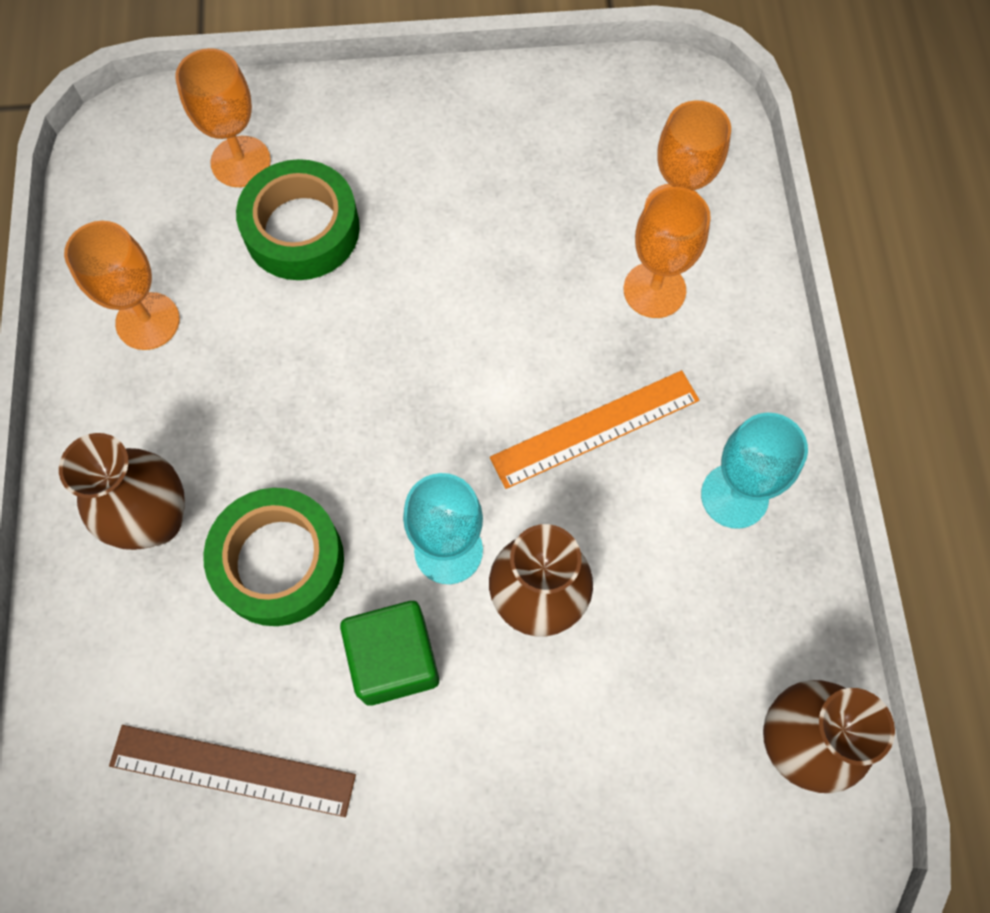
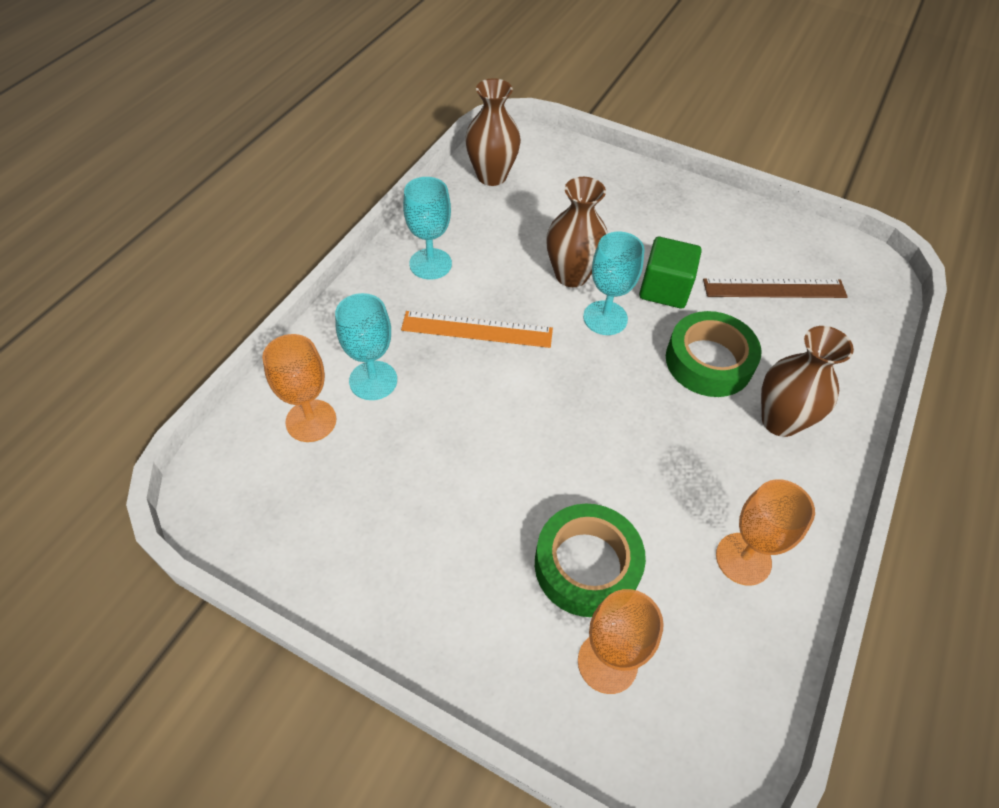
camera: 150 degrees left, 15 degrees down
(232, 770) = (774, 288): brown ruler -> brown ruler turned 45 degrees counterclockwise
(654, 290) = (373, 380): orange goblet -> turquoise goblet

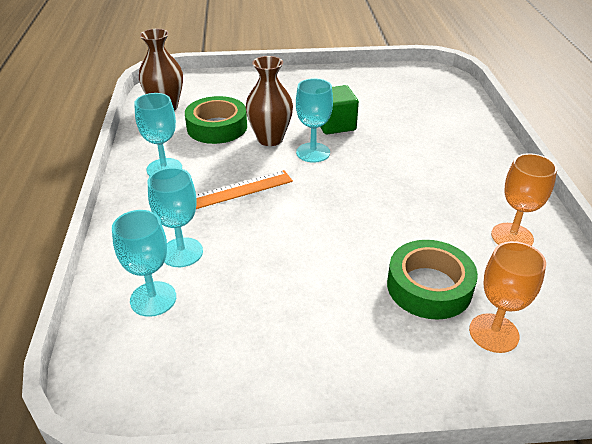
camera: 30 degrees left, 15 degrees down
(311, 421) = (153, 299): orange goblet -> turquoise goblet
(709, 361) = (395, 149): green tape -> green tape (217, 127)
(774, 288) = (397, 101): brown ruler -> none
(780, 421) = (462, 161): brown vase -> none

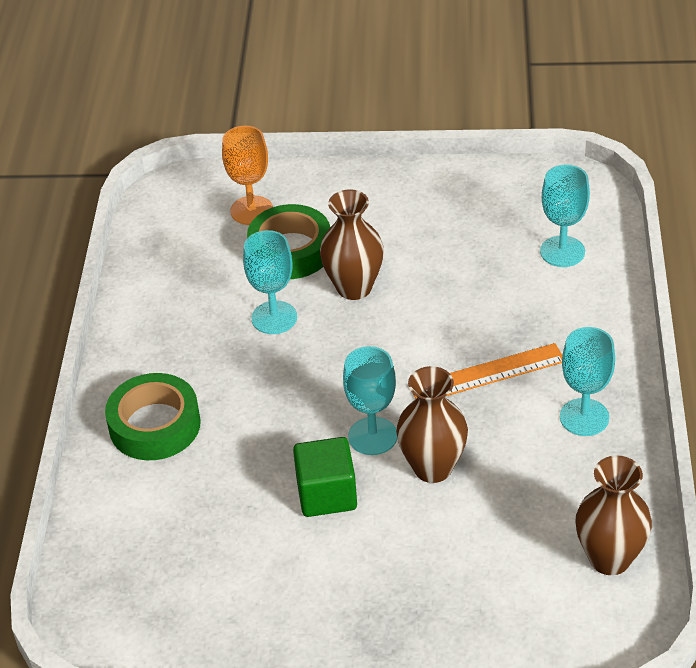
camera: 170 degrees left, 5 degrees up
(182, 252) = (541, 297): turquoise goblet -> turquoise goblet (274, 318)
(217, 127) = (516, 500): green tape -> green tape (155, 425)
(354, 252) = (354, 287): none -> brown vase
(512, 237) = (176, 297): orange goblet -> none

